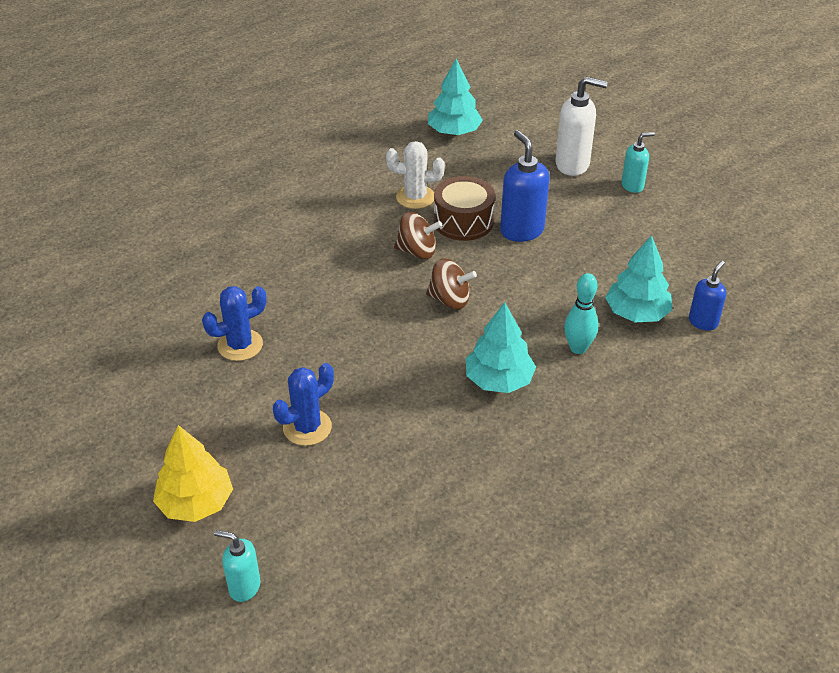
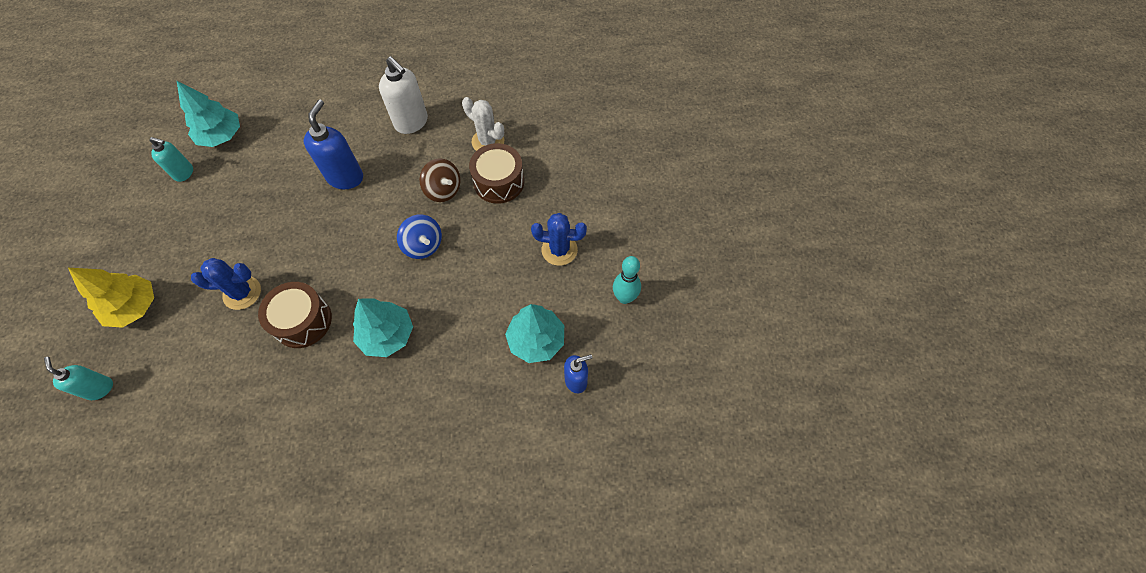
camera: 35 degrees right, 20 degrees up
(240, 345) = (267, 201): blue cactus -> blue cactus (559, 250)
(401, 414) = (302, 321): none -> brown drum
(450, 300) = (423, 245): brown spinning top -> blue spinning top
(454, 132) = (571, 96): turquoise tree -> turquoise tree (221, 136)
(521, 230) = (530, 214): blue soap dispenser -> blue soap dispenser (345, 177)
(573, 165) = (627, 174): white soap dispenser -> white soap dispenser (411, 122)
(578, 348) = (465, 343): turquoise bowling pin -> turquoise bowling pin (624, 297)
(632, 186) = (653, 220): turquoise soap dispenser -> turquoise soap dispenser (184, 173)

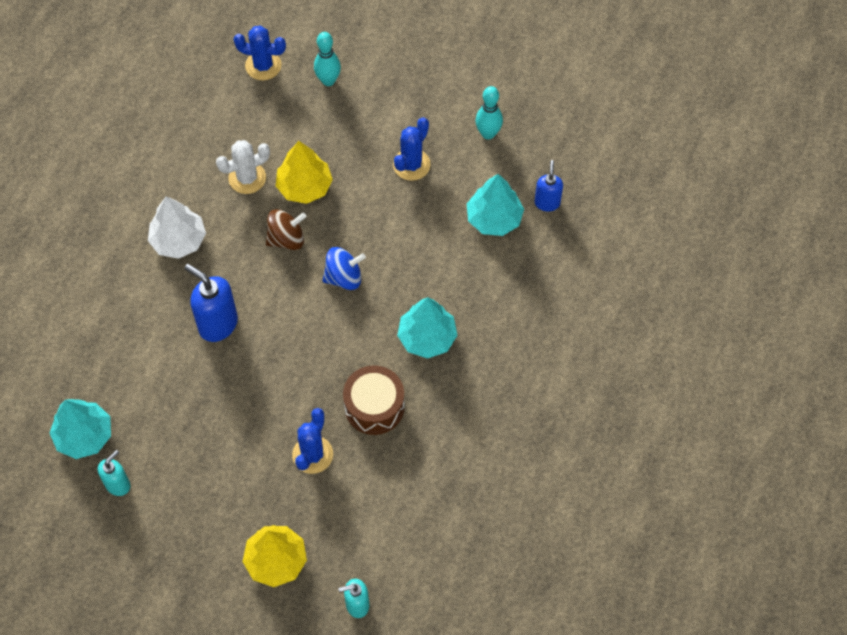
camera: 65 degrees left, 0 degrees up
(411, 122) = (178, 240): white soap dispenser -> white tree
(499, 182) = (304, 186): brown drum -> yellow tree
(597, 109) = (263, 65): none -> blue cactus
(609, 156) = (328, 80): none -> turquoise bowling pin

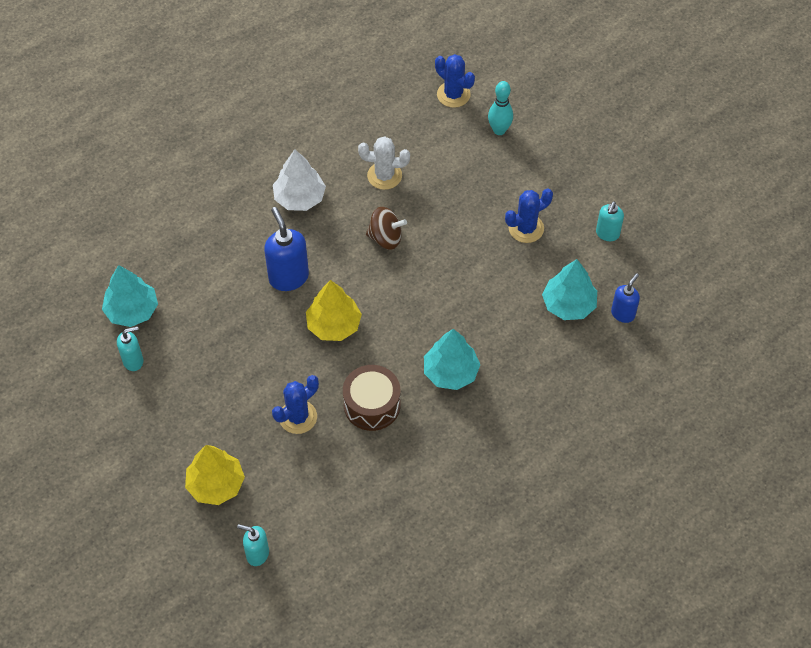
camera: 30 degrees right, 5 degrees down
(304, 186) = (426, 204): yellow tree -> yellow tree (334, 325)
(344, 277) = (413, 290): blue spinning top -> none
(488, 133) = (607, 234): turquoise bowling pin -> turquoise soap dispenser

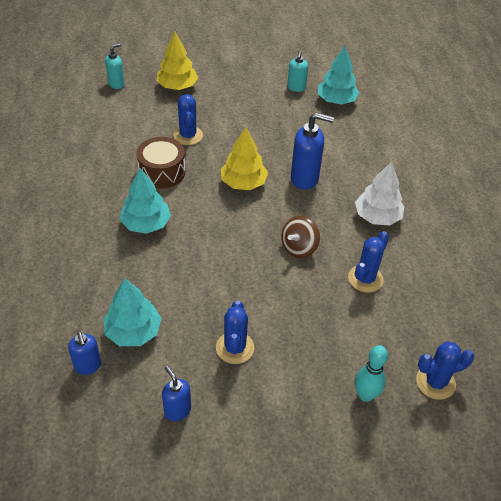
camera: 120 degrees right, 10 degrees down
(384, 176) = (365, 279): white cactus -> blue cactus
(607, 234) = (177, 410): turquoise soap dispenser -> blue soap dispenser

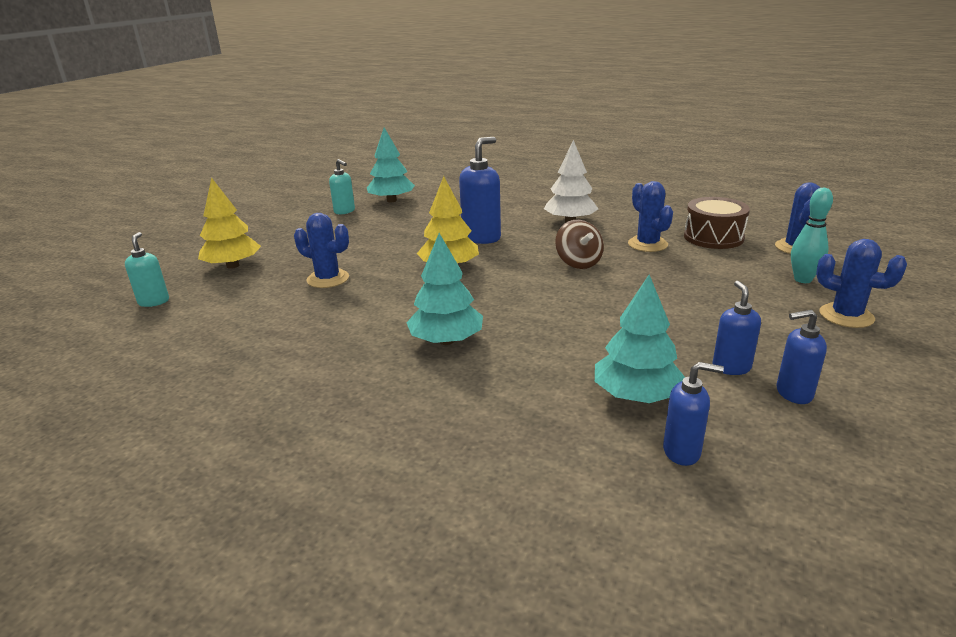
camera: 55 degrees left, 20 degrees down
(162, 172) = (366, 309): brown drum -> brown drum (713, 237)
(192, 372) = (731, 367): none -> blue soap dispenser
(235, 348) = (704, 331): blue cactus -> blue cactus (846, 316)

